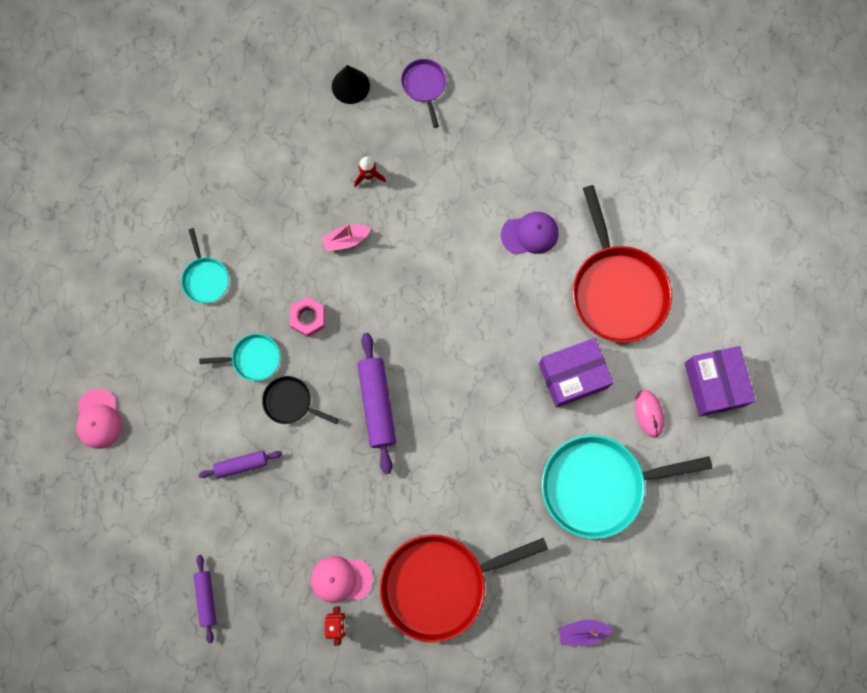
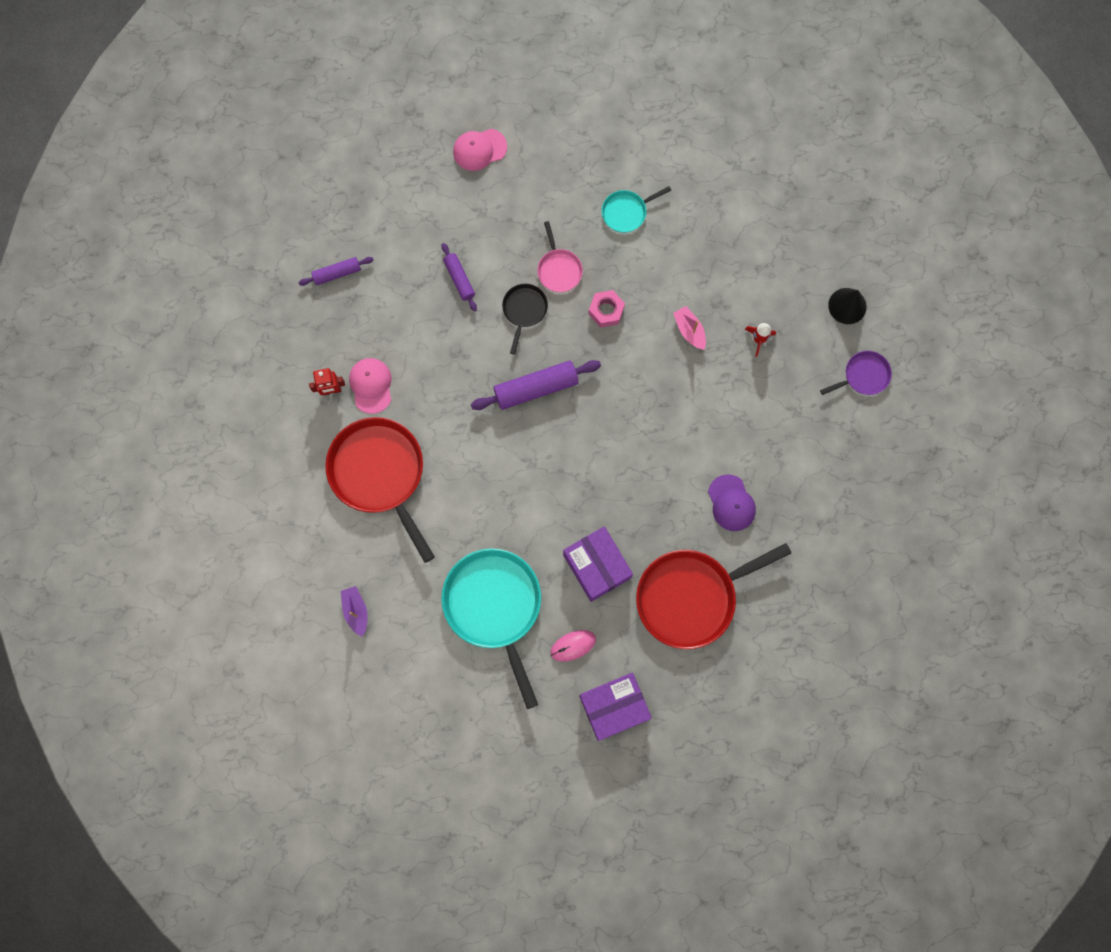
camera: 80 degrees right, 0 degrees up
(253, 358) = (559, 269): turquoise pan -> pink pan

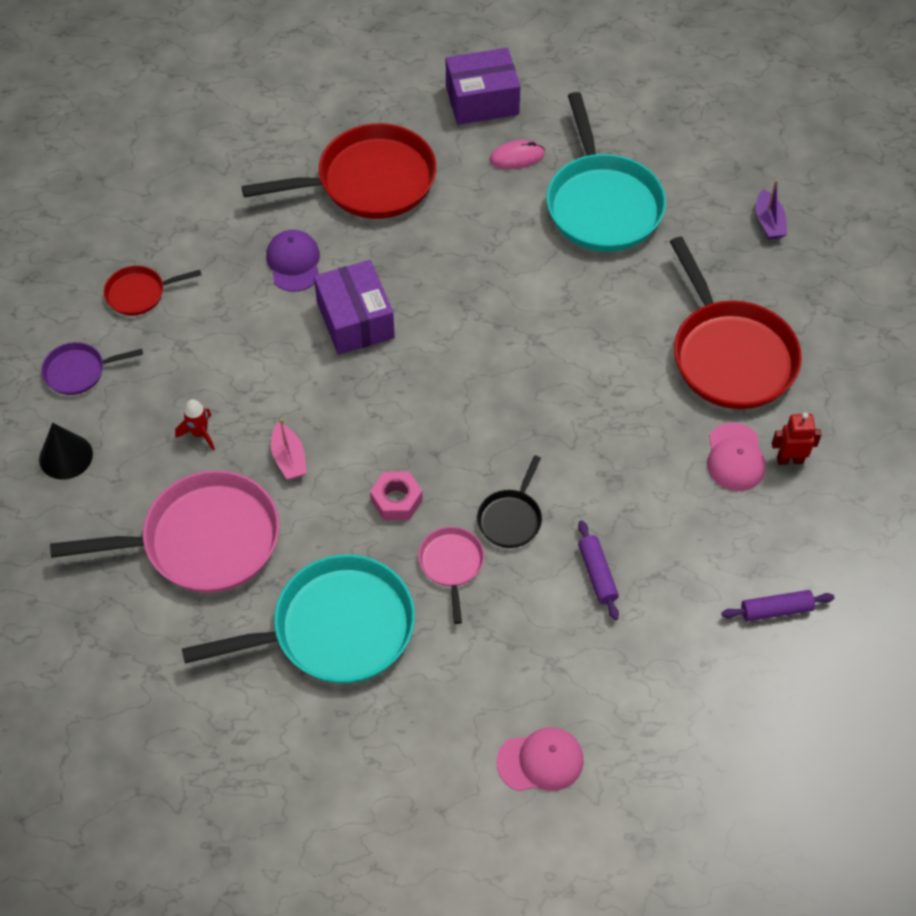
camera: 170 degrees left, 20 degrees down
(536, 388) = (512, 421): purple rolling pin -> none
(597, 566) = (473, 224): purple box -> purple box (355, 320)
(626, 212) = (335, 629): turquoise pan -> turquoise pan, size x2.07
(731, 259) = (203, 540): none -> pink pan
(842, 453) = (139, 293): none -> red pan

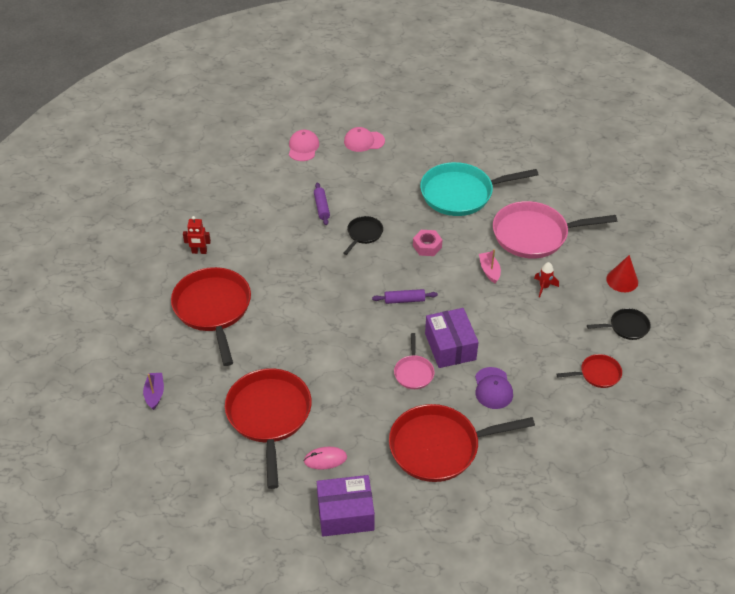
camera: 175 degrees left, 10 degrees down
(66, 456) = (622, 280): black cone -> red cone
(79, 371) = (626, 327): purple pan -> black pan
(451, 565) = (398, 216): pink pan -> pink pan (413, 372)
(602, 204) = (269, 416): turquoise pan -> red pan
(735, 457) = (230, 255): pink cap -> pink cap (303, 147)
(776, 610) = (233, 187): purple rolling pin -> purple rolling pin (404, 300)

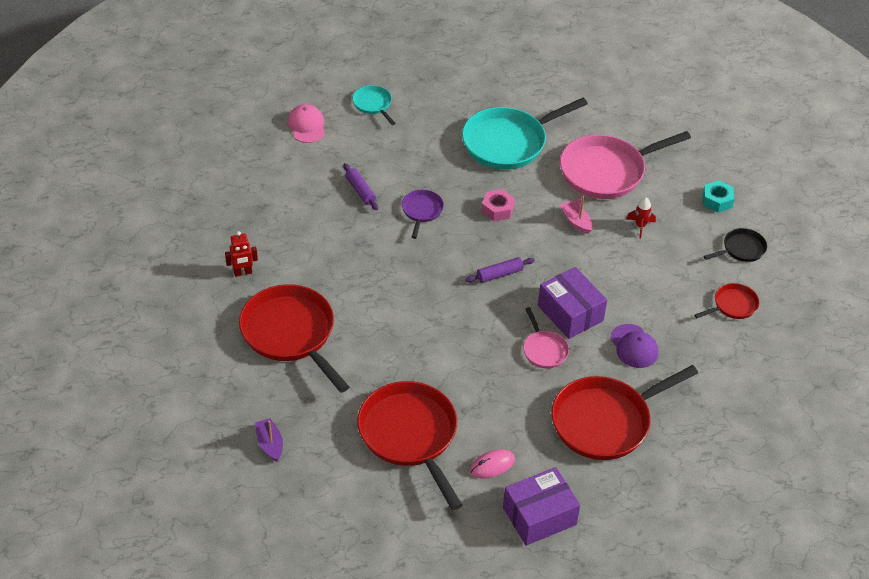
camera: 20 degrees left, 0 degrees up
(364, 141) = (373, 104): pink cap -> turquoise pan
(364, 234) = (422, 211): black pan -> purple pan
(622, 280) = (717, 201): red cone -> turquoise nut

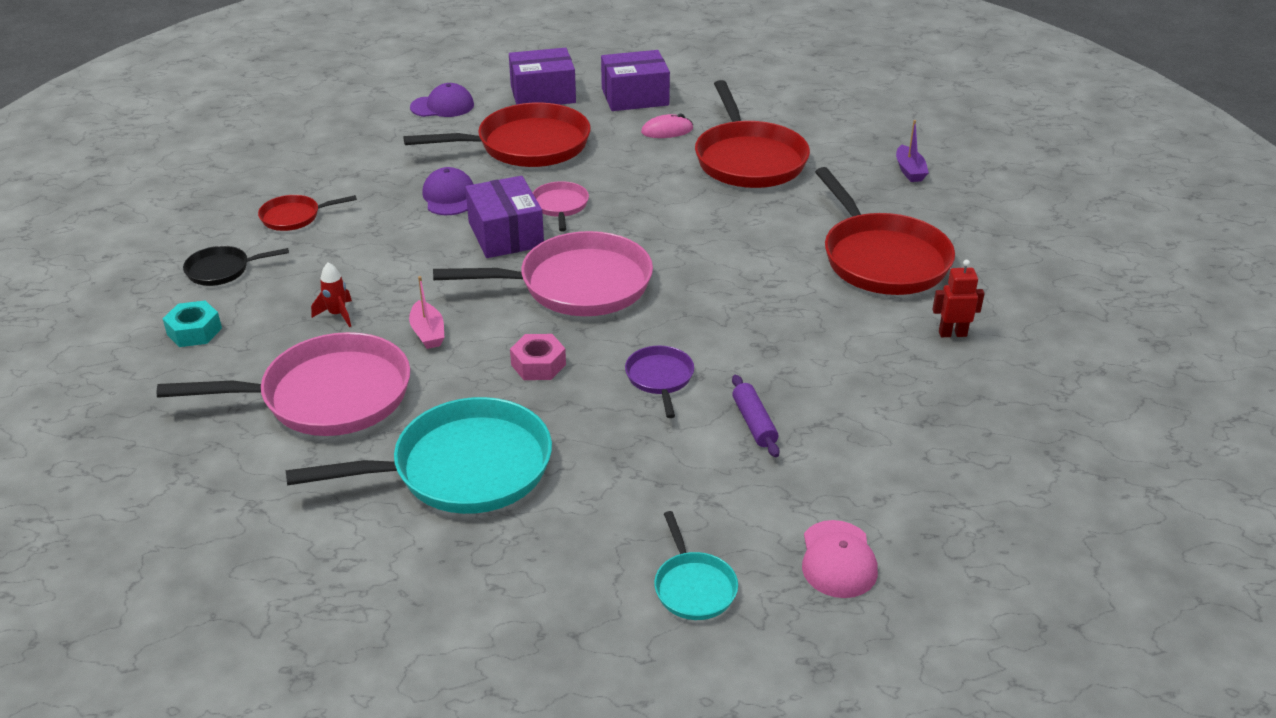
camera: 165 degrees left, 10 degrees down
(422, 211) = (660, 378): purple pan -> purple pan turned 150 degrees clockwise
(499, 274) = (577, 285): purple rolling pin -> pink pan
(628, 504) = (543, 94): none -> purple box
(710, 466) = (442, 106): none -> purple cap

